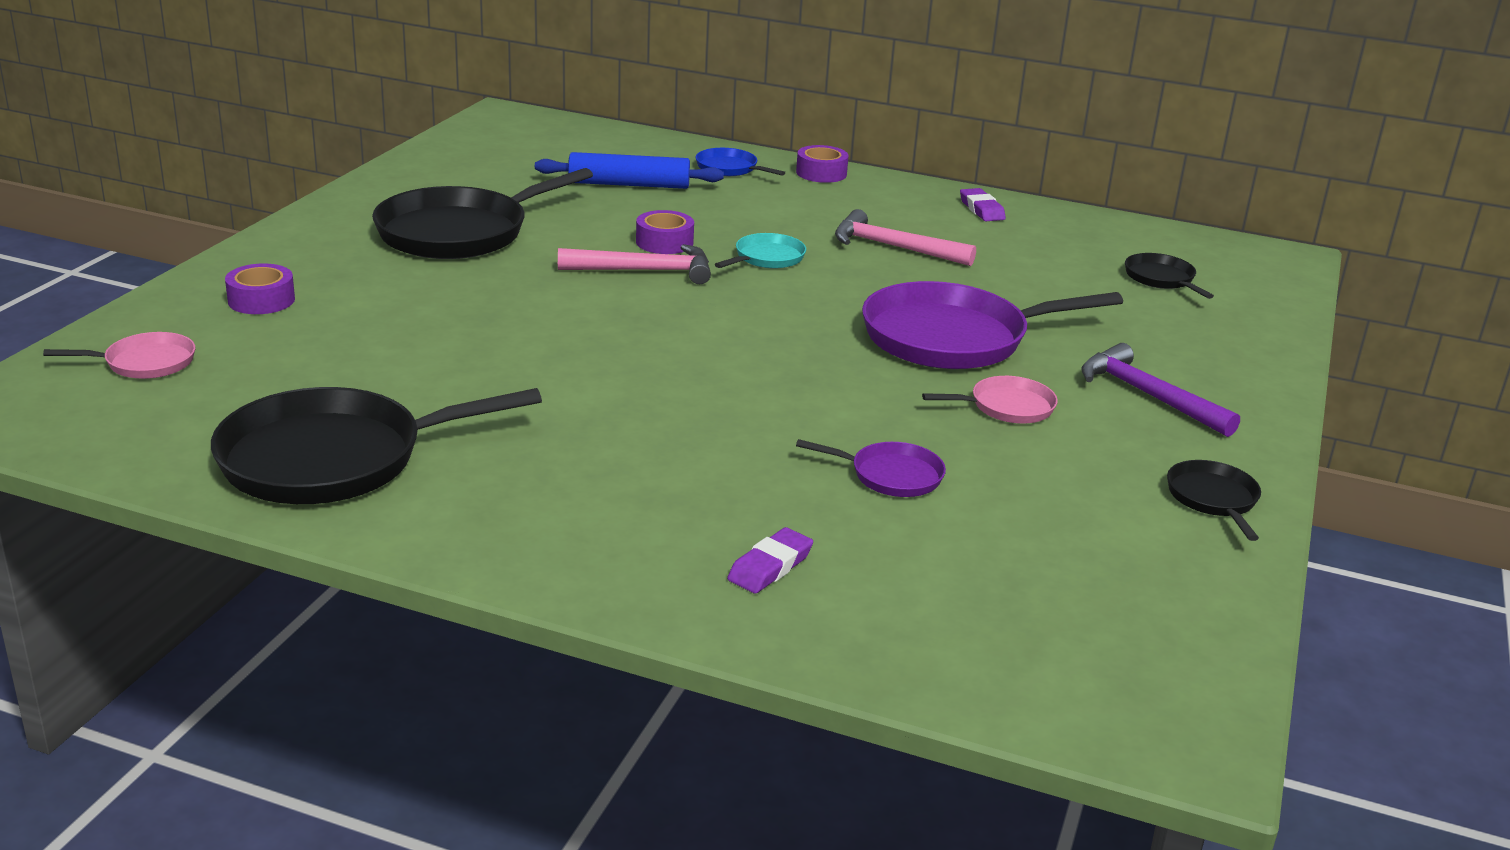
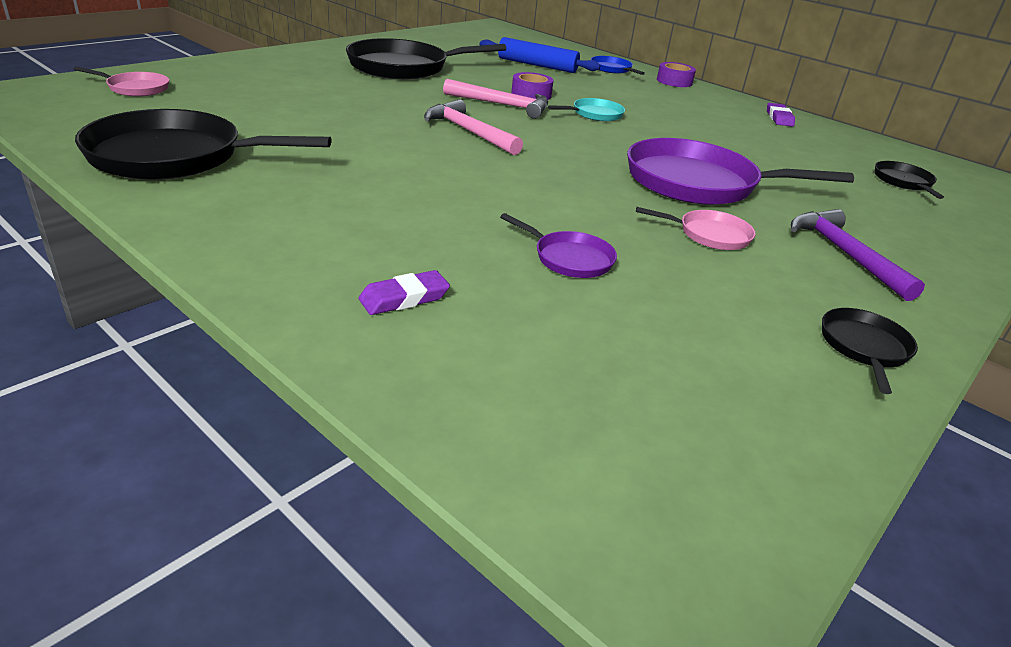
camera: 20 degrees right, 5 degrees up
(261, 300) = (244, 74): purple tape -> none
(893, 247) = (694, 125): pink hammer -> pink hammer (468, 132)

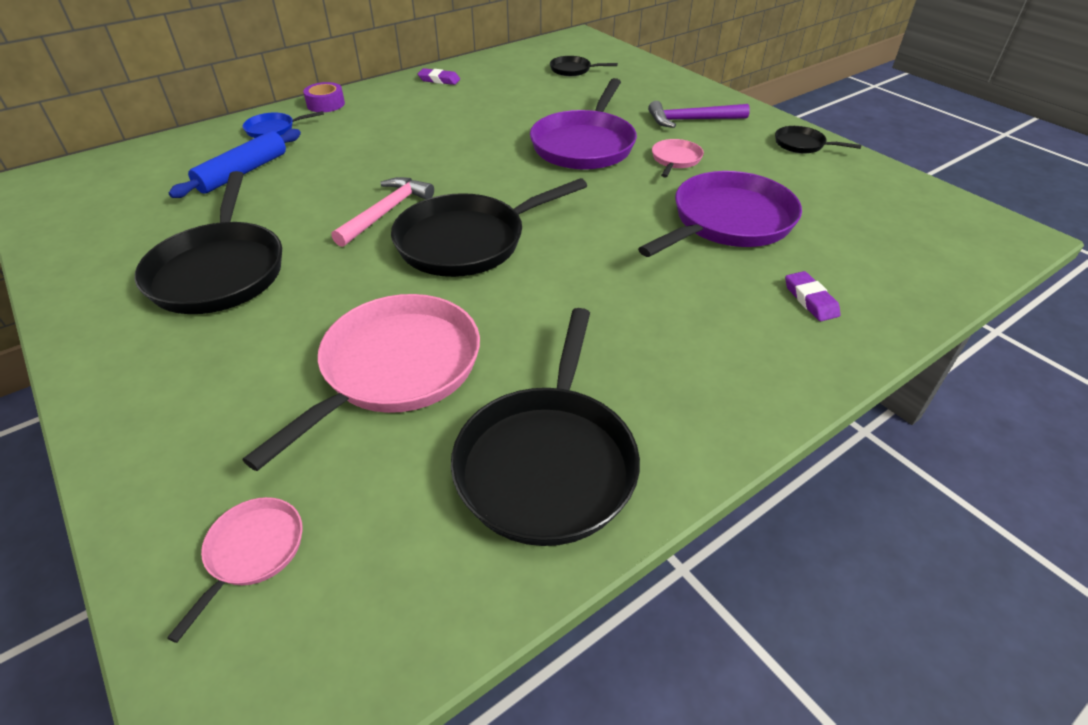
camera: 75 degrees left, 10 degrees up
(291, 113) = (395, 369): none -> pink pan
(468, 132) = (467, 241): pink hammer -> black pan
(531, 94) = (352, 190): purple tape -> none
(569, 258) = (728, 221): purple pan -> purple pan, size x2.11
(594, 114) = (421, 163): turquoise pan -> none

